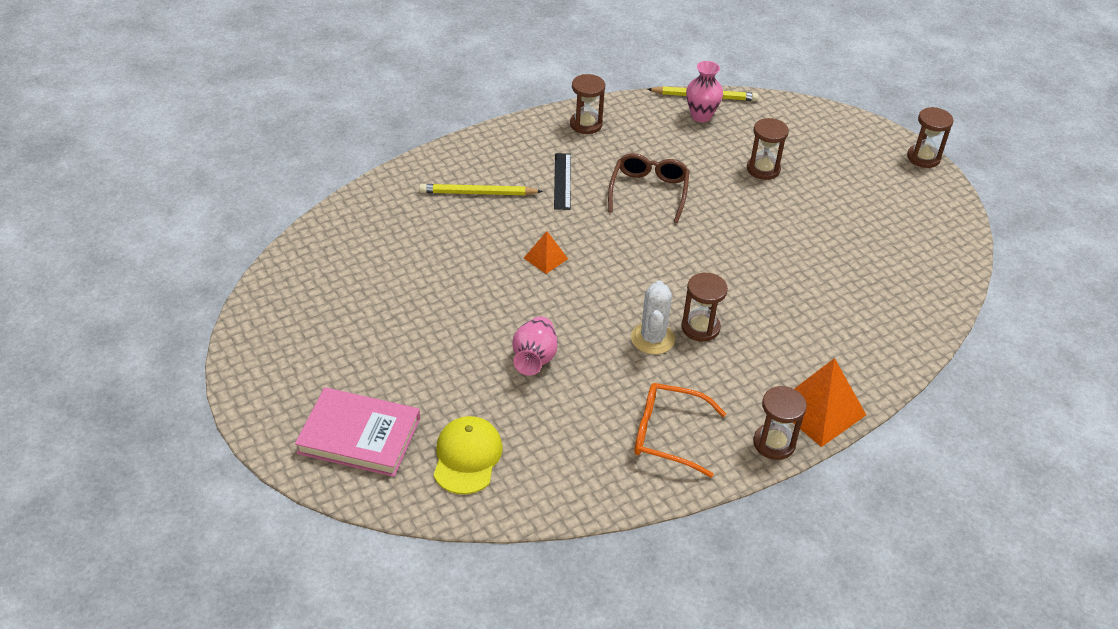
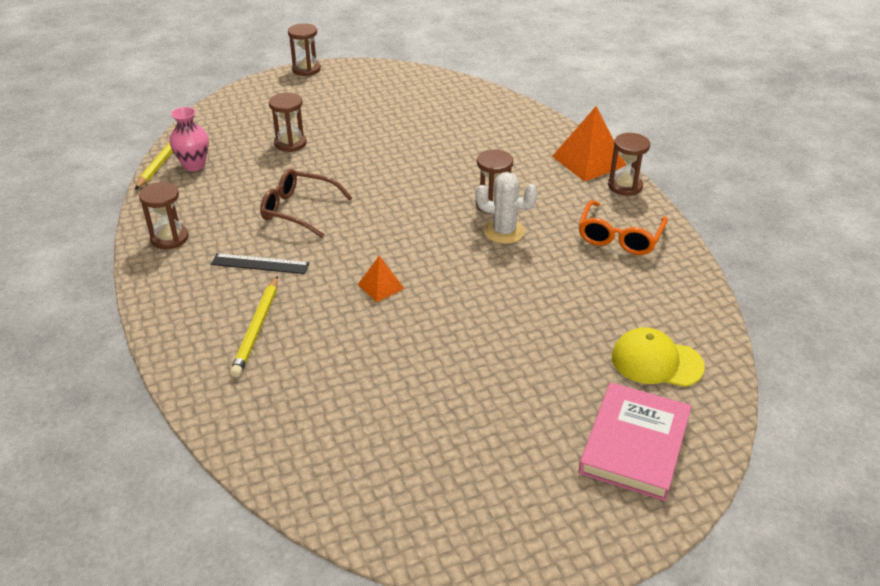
camera: 80 degrees left, 5 degrees down
(534, 359) = (525, 306): pink vase -> none

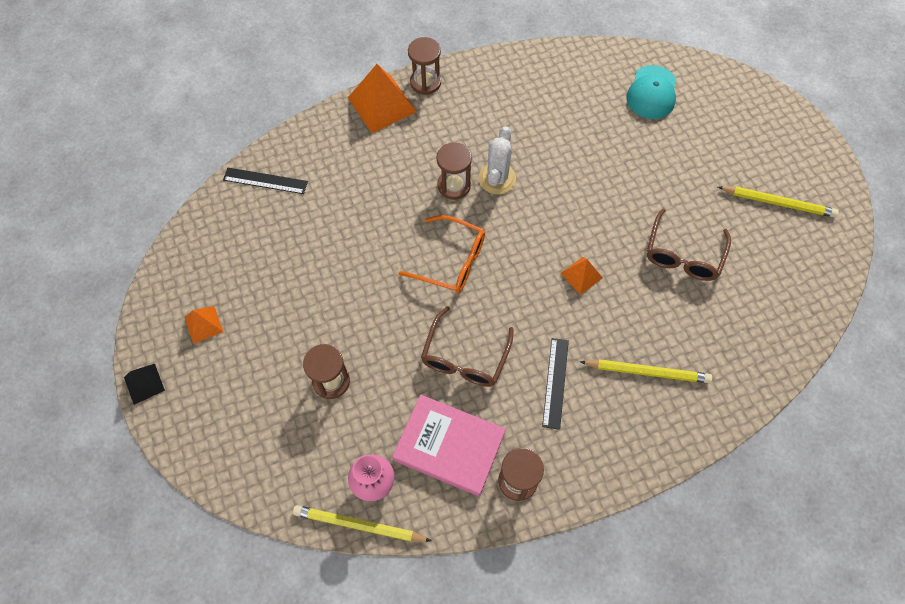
camera: 90 degrees left, 25 degrees up
(306, 69) = (144, 383): brown hourglass -> black pyramid
(352, 88) = (203, 324): none -> orange pyramid
(403, 370) = (683, 255): none -> brown glasses
(484, 477) = (778, 203): none -> yellow pencil
(490, 105) = (265, 181): none -> black ruler
(619, 237) = (503, 96): orange glasses -> orange glasses (451, 261)
(634, 444) = (733, 116): pink book -> pink book (449, 446)
(656, 361) = (652, 92): yellow cap -> turquoise cap

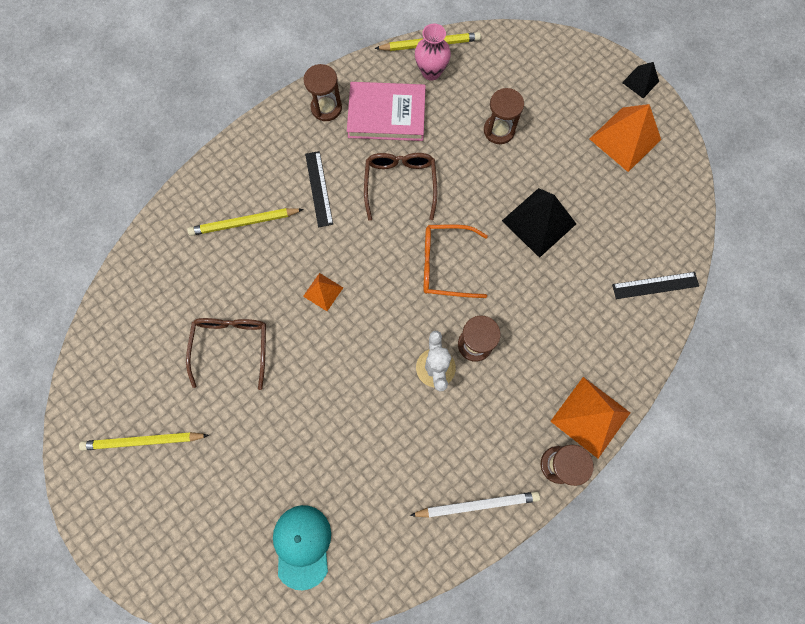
camera: 160 degrees right, 10 degrees up
(203, 324) = (625, 139): orange pyramid -> orange pyramid, size x1.87
(340, 270) = (539, 222): none -> black pyramid
(502, 77) = (477, 504): none -> white pencil

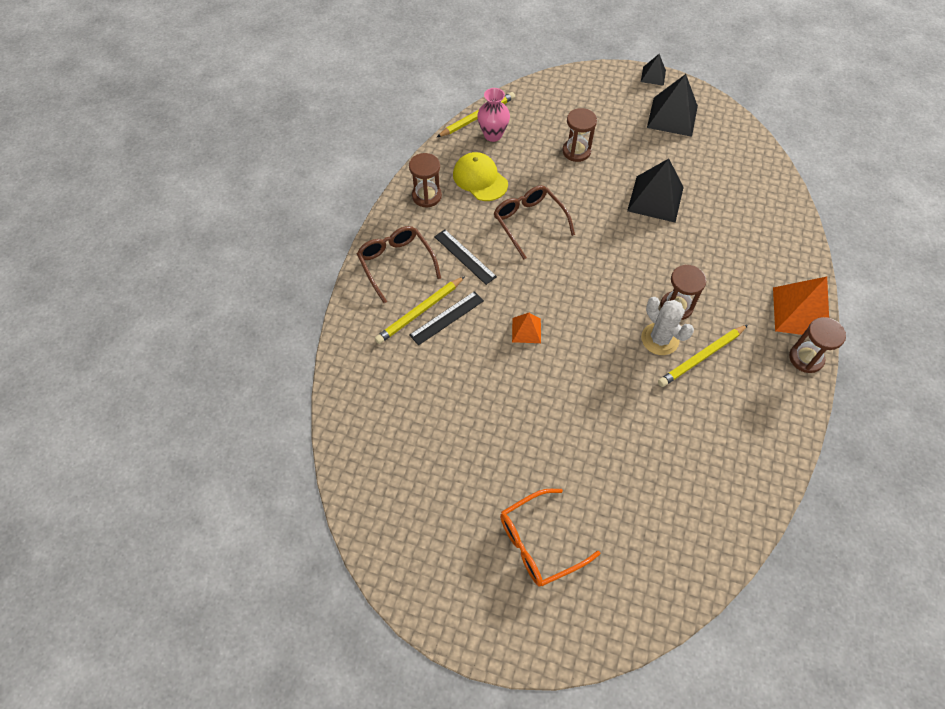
camera: 30 degrees left, 15 degrees down
(143, 441) = (457, 532): yellow pencil -> yellow pencil (701, 357)
(232, 346) = (480, 412): brown glasses -> brown glasses (396, 263)
(302, 546) = (660, 536): turquoise cap -> none
(386, 114) = (480, 179): pink book -> yellow cap
(445, 265) = (609, 262): orange glasses -> orange glasses (539, 543)
(477, 504) = (771, 421): white pencil -> none
(625, 139) = (672, 116): orange pyramid -> black pyramid
(655, 285) = (771, 200): black ruler -> black ruler (446, 317)

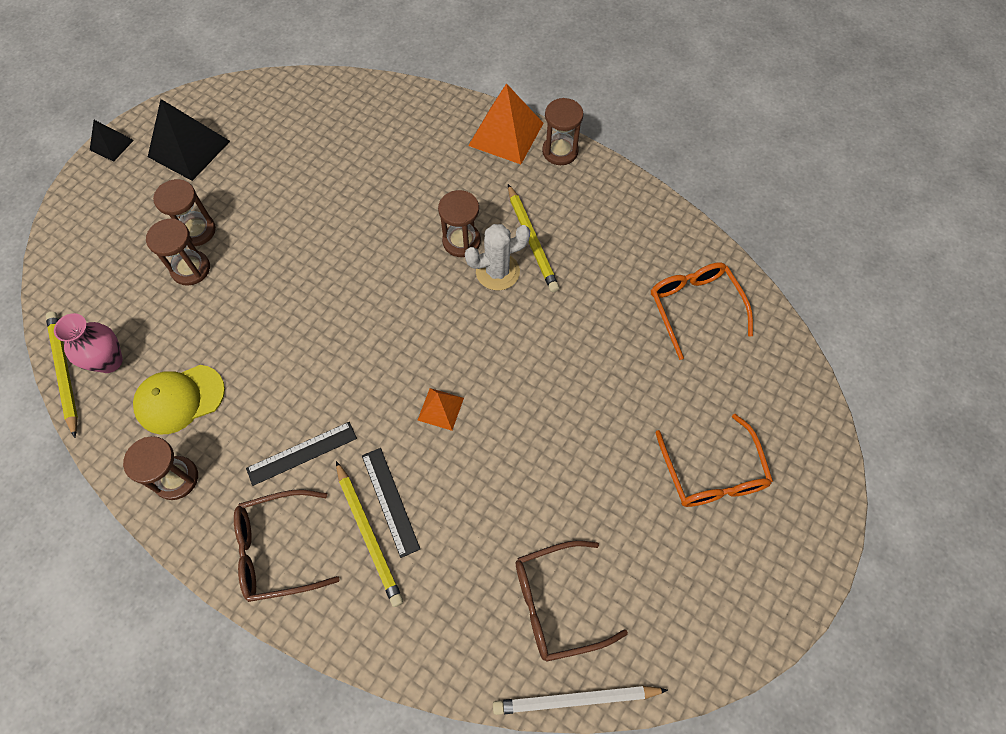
camera: 75 degrees left, 5 degrees up
(338, 470) = (575, 699): none -> white pencil
(529, 222) = (280, 359): brown glasses -> brown glasses (556, 603)
(607, 144) = (196, 231): none -> brown hourglass
(655, 199) = (305, 209): black pyramid -> none
(694, 502) = (694, 307): none -> orange glasses

